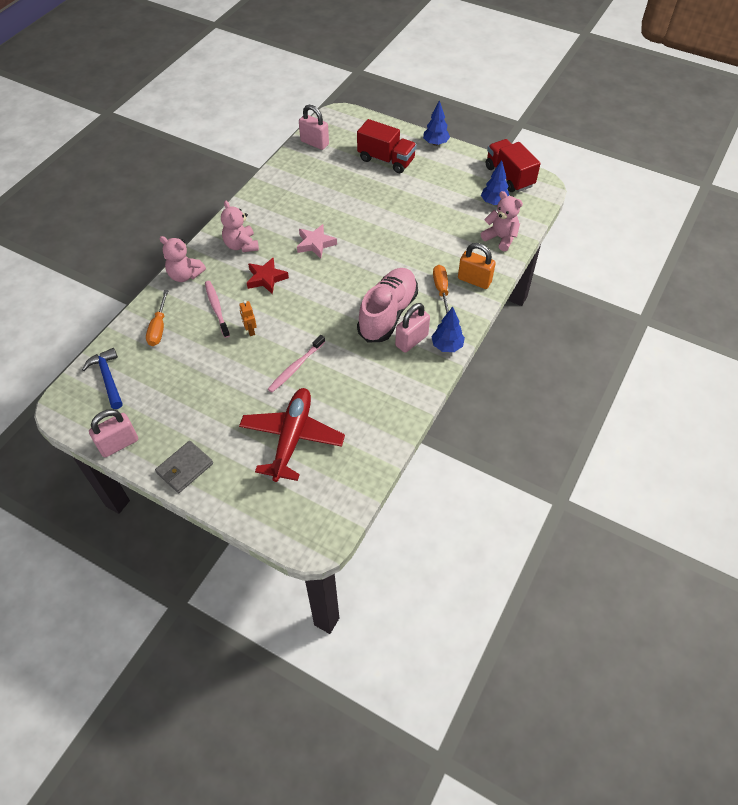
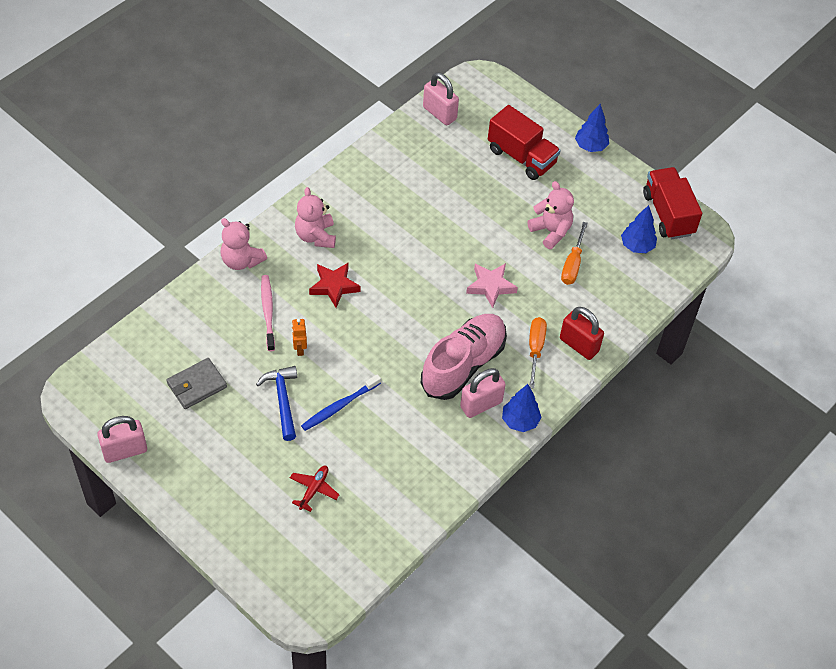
camera: 10 degrees right, 0 degrees up
(107, 378) = (128, 370): blue hammer -> blue hammer (282, 400)
(159, 328) = (197, 321): orange screwdriver -> orange screwdriver (572, 264)
(185, 468) = (189, 496): grey wallet -> grey wallet (197, 385)
(292, 438) = (314, 489): red plane -> red plane, size x0.44
(295, 367) = (339, 406): pink toothbrush -> blue toothbrush
(315, 244) = (403, 254): pink star -> pink star (490, 286)
(474, 280) = (579, 345): orange padlock -> red padlock
(500, 238) = (629, 296): pink teddy bear -> pink teddy bear (551, 231)

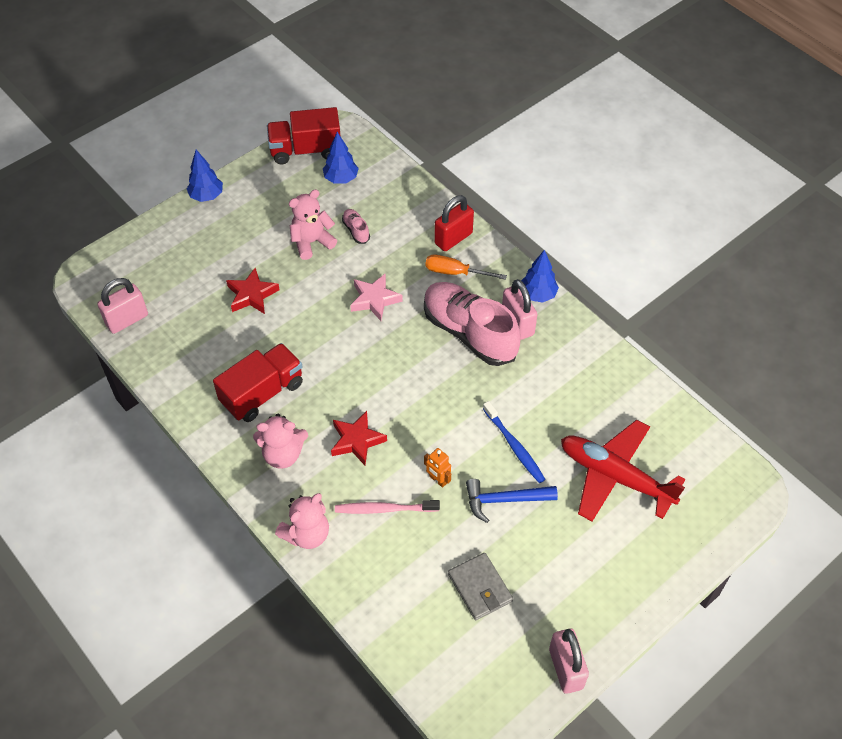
camera: 80 degrees left, 0 degrees up
(299, 349) = (438, 480): orange robot -> orange robot turned 45 degrees clockwise
(314, 489) = (615, 476): red plane -> red plane, size x2.25
(480, 194) = (252, 295): none -> red star
(521, 157) = (208, 254): red truck -> red truck (262, 393)
(572, 264) = (356, 230): orange screwdriver -> pink shoe

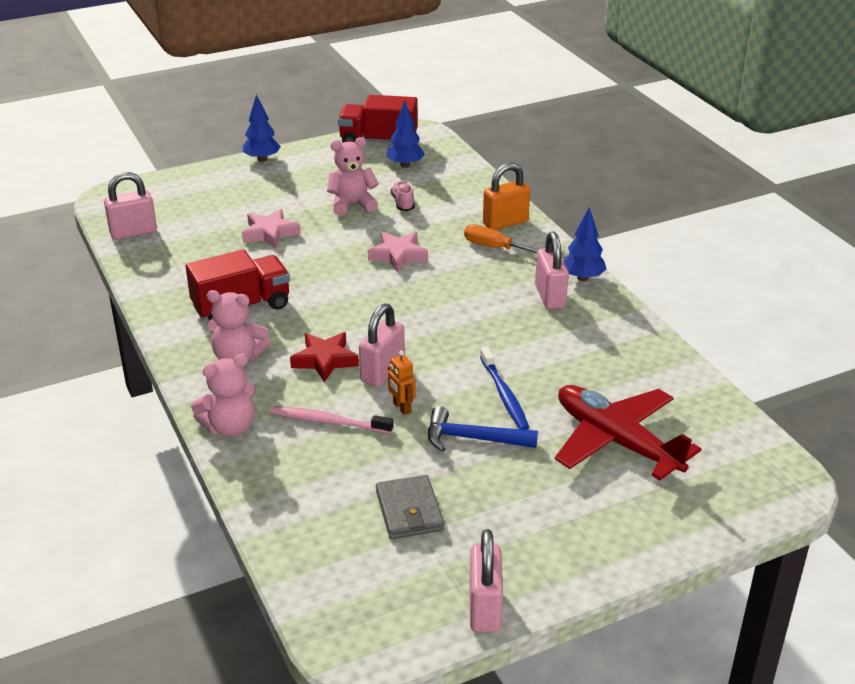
camera: 15 degrees right, 20 degrees down
(252, 295) = (270, 233): red star -> pink star
(409, 443) = (382, 372): none -> pink padlock
(453, 238) = (505, 223): red padlock -> orange padlock
(469, 333) = (491, 295): pink shoe -> none

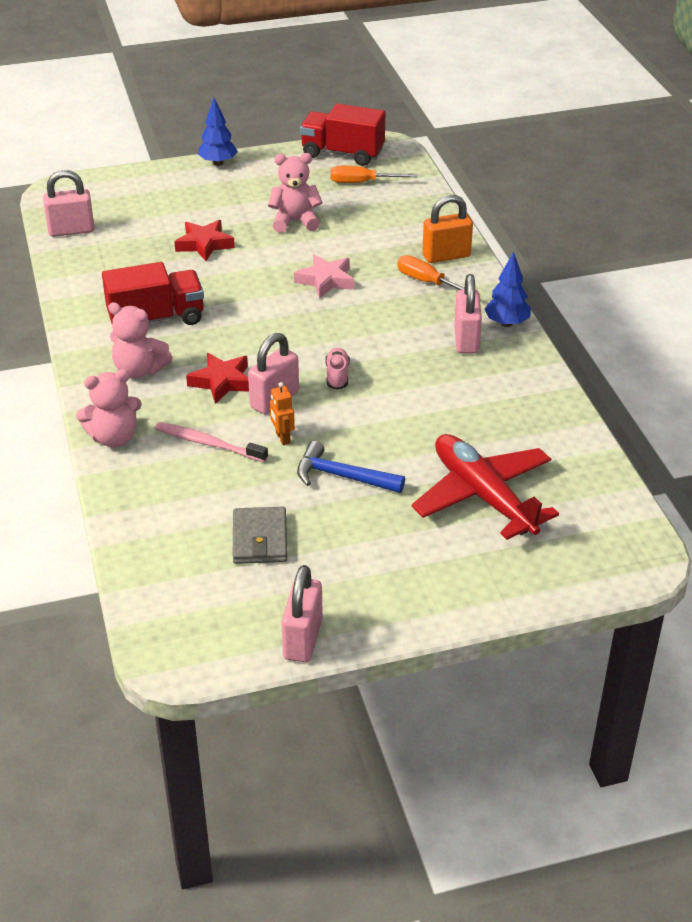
camera: 10 degrees right, 5 degrees up
(270, 233) = (204, 244): pink star -> red star
(403, 203) = (347, 224): pink shoe -> pink shoe (337, 375)
(405, 165) = (362, 182): blue tree -> orange screwdriver
(504, 395) = (387, 437): blue toothbrush -> none

